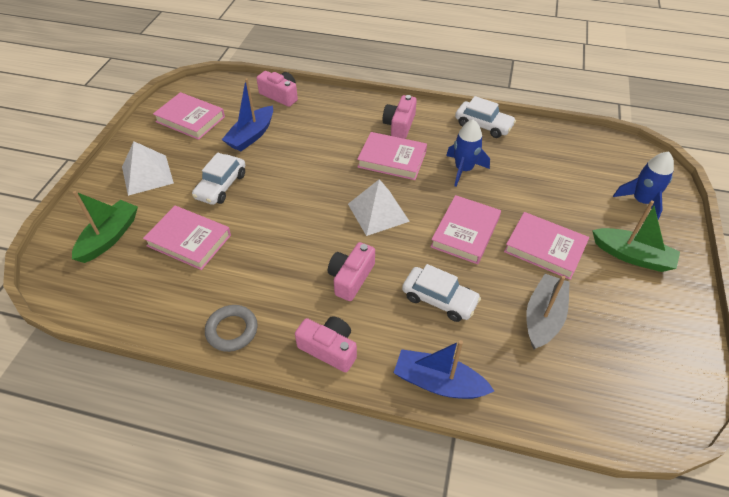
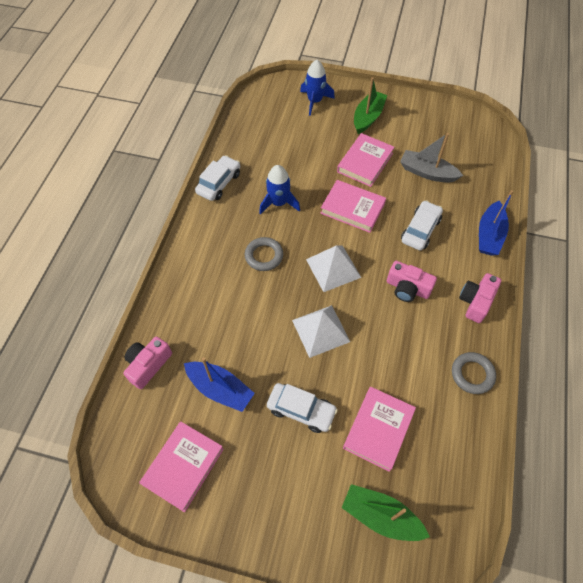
camera: 90 degrees left, 10 degrees up
(147, 175) = (283, 498): white pyramid -> white pyramid (321, 330)
(392, 159) = (264, 256): pink book -> grey ring
(399, 125) = (213, 248): pink camera -> none

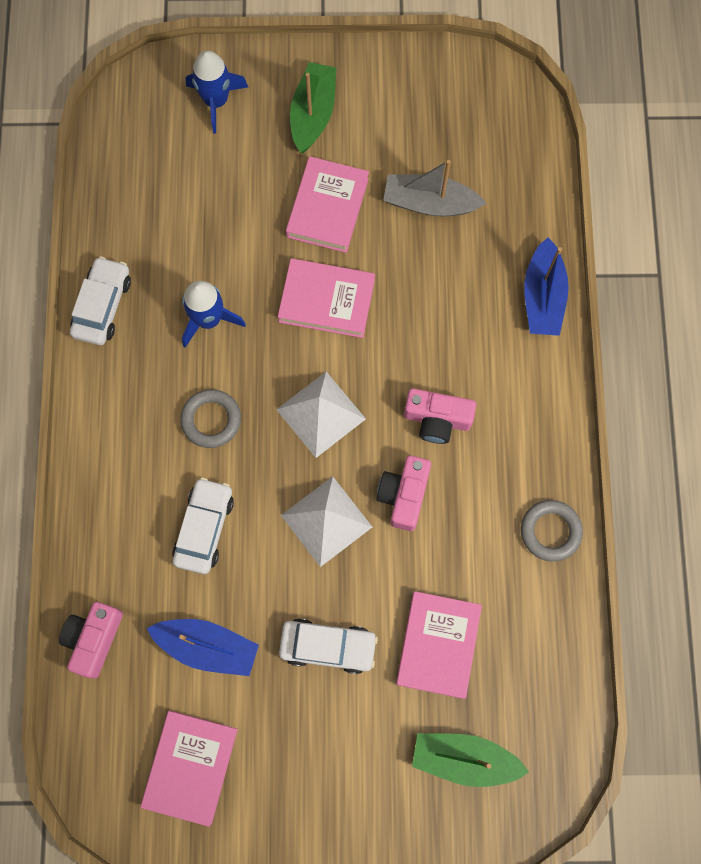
camera: 15 degrees left, 15 degrees up
(420, 230) = (438, 314): white car -> white car (204, 528)
(476, 302) = (539, 416): pink camera -> pink camera (404, 495)

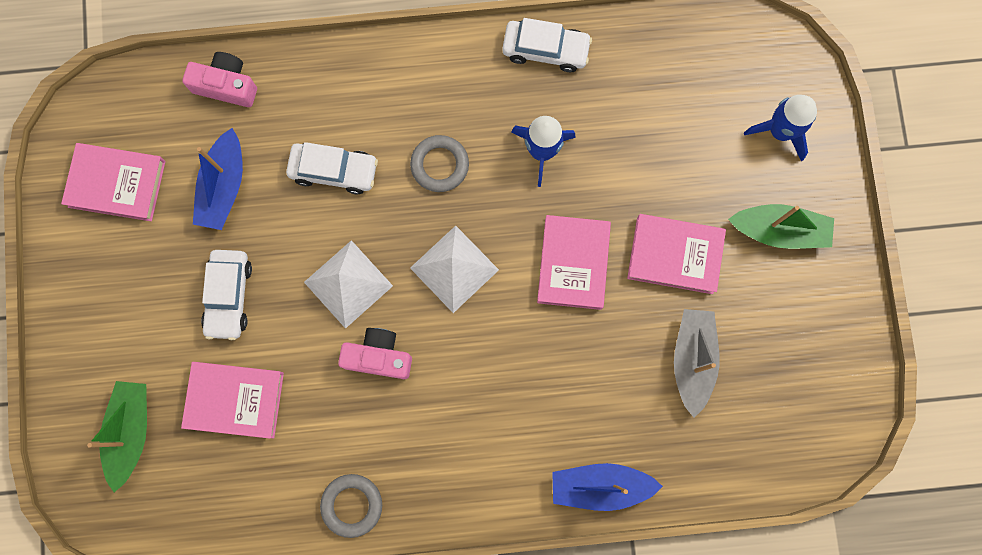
camera: 85 degrees right, 5 degrees up
(437, 419) = (458, 384): pink camera -> none

